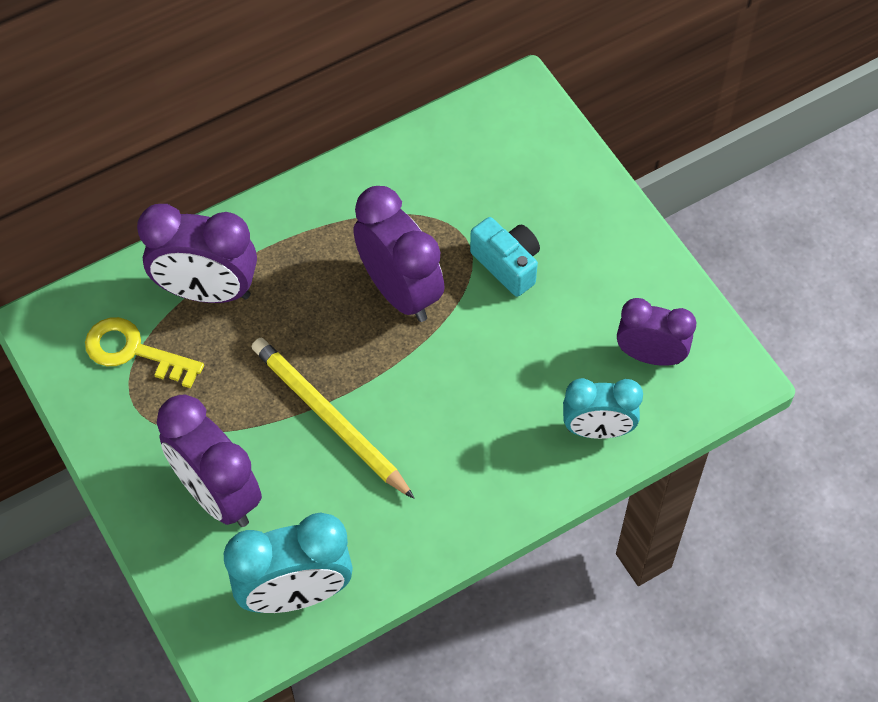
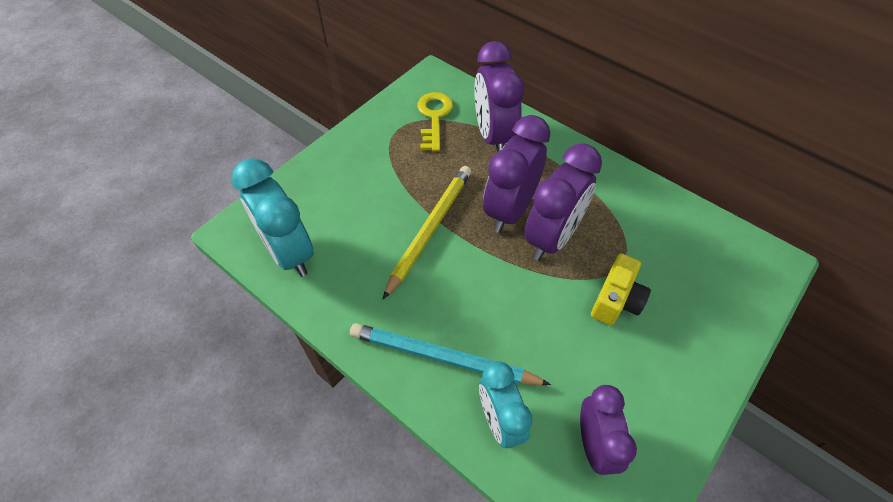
camera: 70 degrees right, 5 degrees down
(217, 494) = (350, 188): purple clock -> purple clock (510, 210)
(507, 264) = (616, 300): turquoise camera -> yellow camera
(509, 460) = (443, 357): none -> turquoise pencil

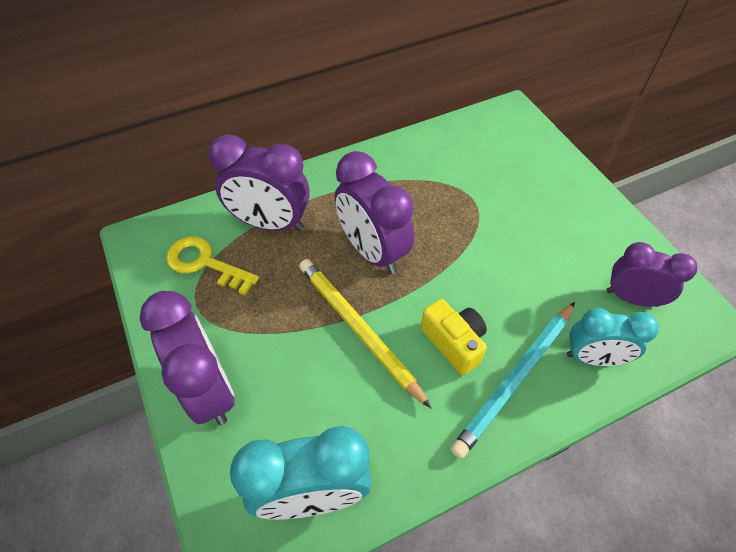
camera: 65 degrees left, 0 degrees up
(552, 237) = (421, 233): purple clock -> purple clock (209, 389)
(616, 300) = (507, 220): yellow camera -> yellow camera (454, 343)

